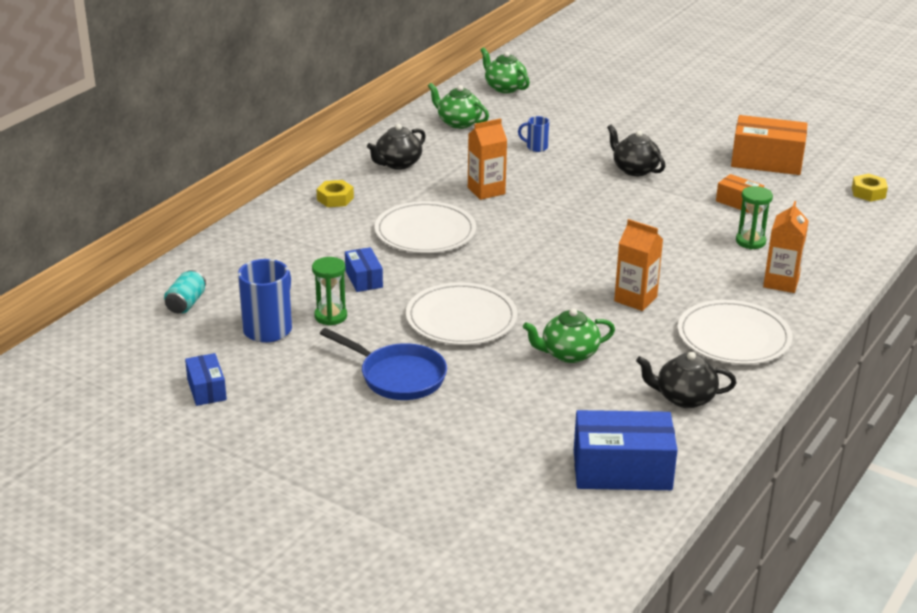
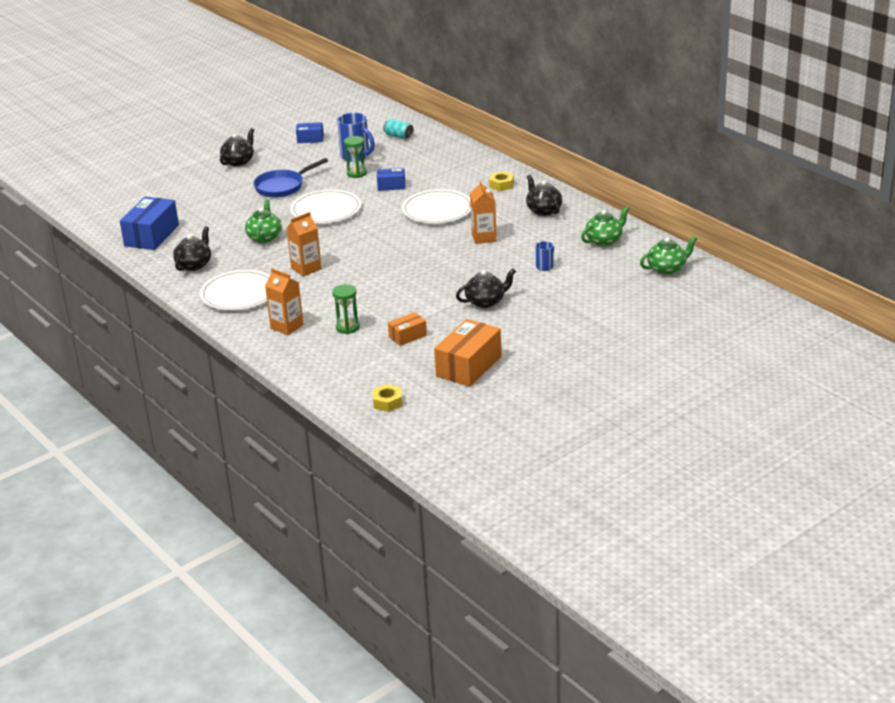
camera: 110 degrees right, 0 degrees up
(314, 448) = (238, 161): none -> black teapot

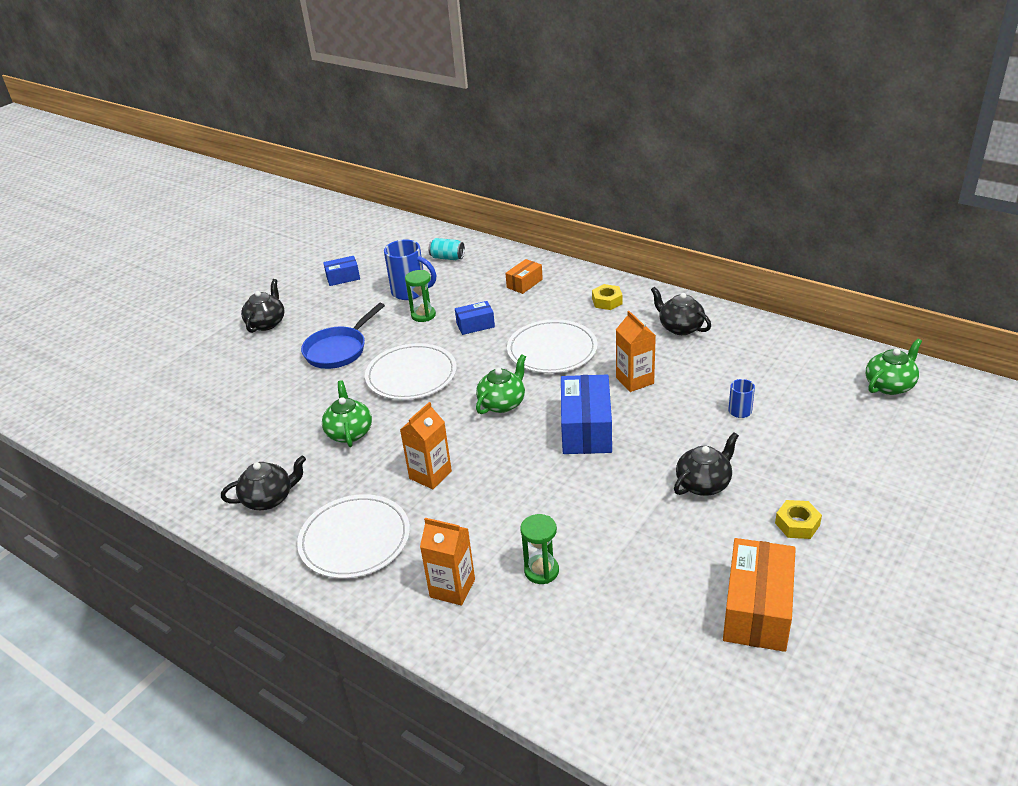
camera: 15 degrees left, 5 degrees up
(151, 235) = (190, 459): blue box -> blue box (586, 429)
(194, 265) = (269, 499): black teapot -> black teapot turned 60 degrees clockwise
(387, 402) = (684, 715): yellow nut -> yellow nut (797, 524)
(407, 336) = (636, 569): orange box -> orange box (524, 283)
(604, 240) = (783, 358): green teapot -> green teapot (502, 403)

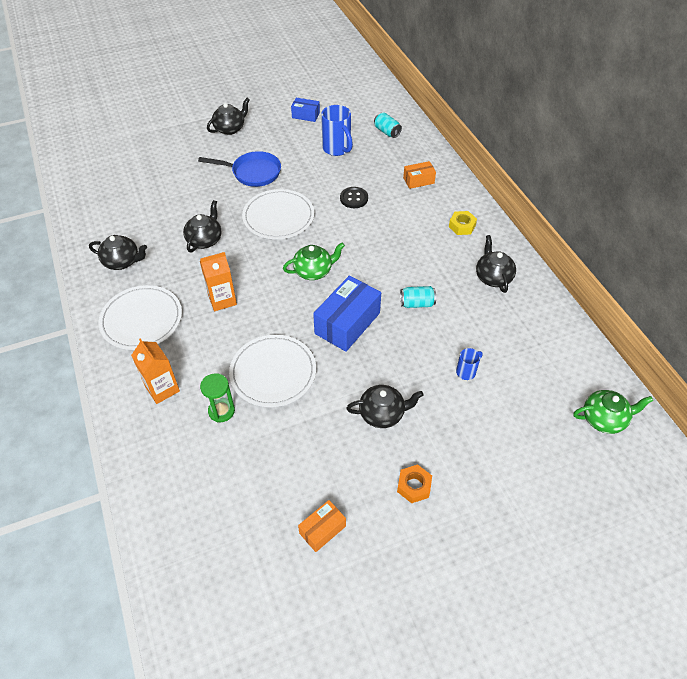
camera: 30 degrees right, 15 degrees up
(338, 350) = (253, 173): blue pan -> blue pan turned 150 degrees counterclockwise
(349, 432) = (205, 240): green teapot -> black teapot
(423, 315) = (328, 172): green hourglass -> none
(475, 325) = (354, 198): blue box -> black button
(552, 350) = (385, 246): white plate -> white plate (273, 372)
(634, 380) = (417, 303): orange carton -> turquoise can
(757, 609) = (322, 529): orange box -> orange box, size x0.54
(797, 524) = (414, 486): yellow nut -> orange nut

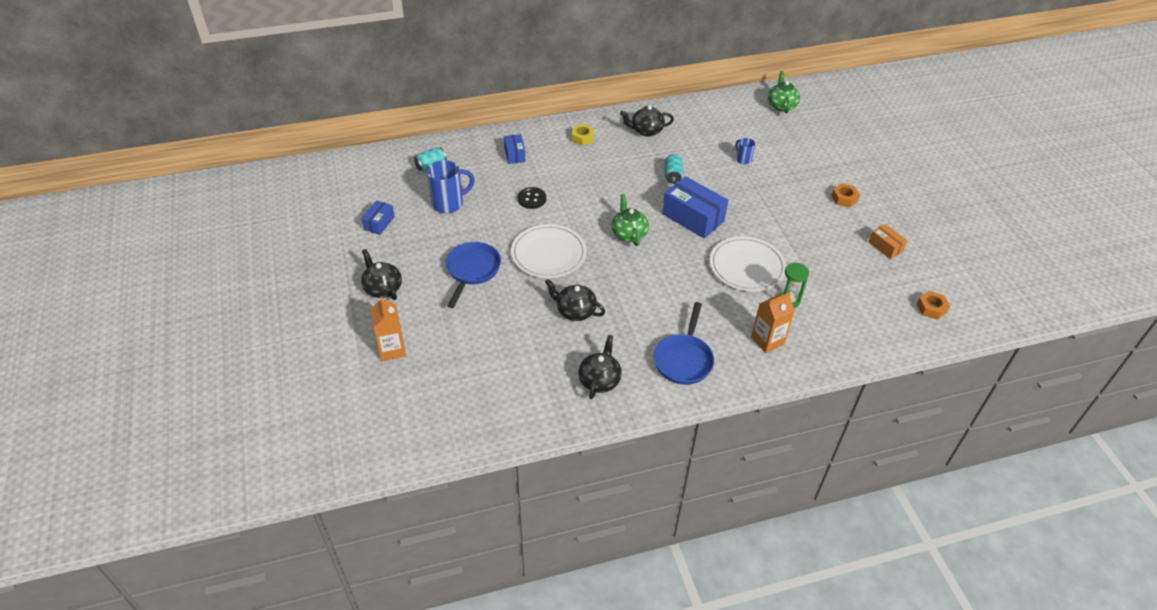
camera: 85 degrees left, 5 degrees down
(141, 319) = (684, 359): white plate -> blue pan
(209, 575) = (931, 308): none -> orange nut
(222, 300) = (661, 298): orange carton -> orange carton (392, 349)
(382, 414) = (784, 207): black teapot -> none
(418, 180) = (514, 154): orange box -> blue box

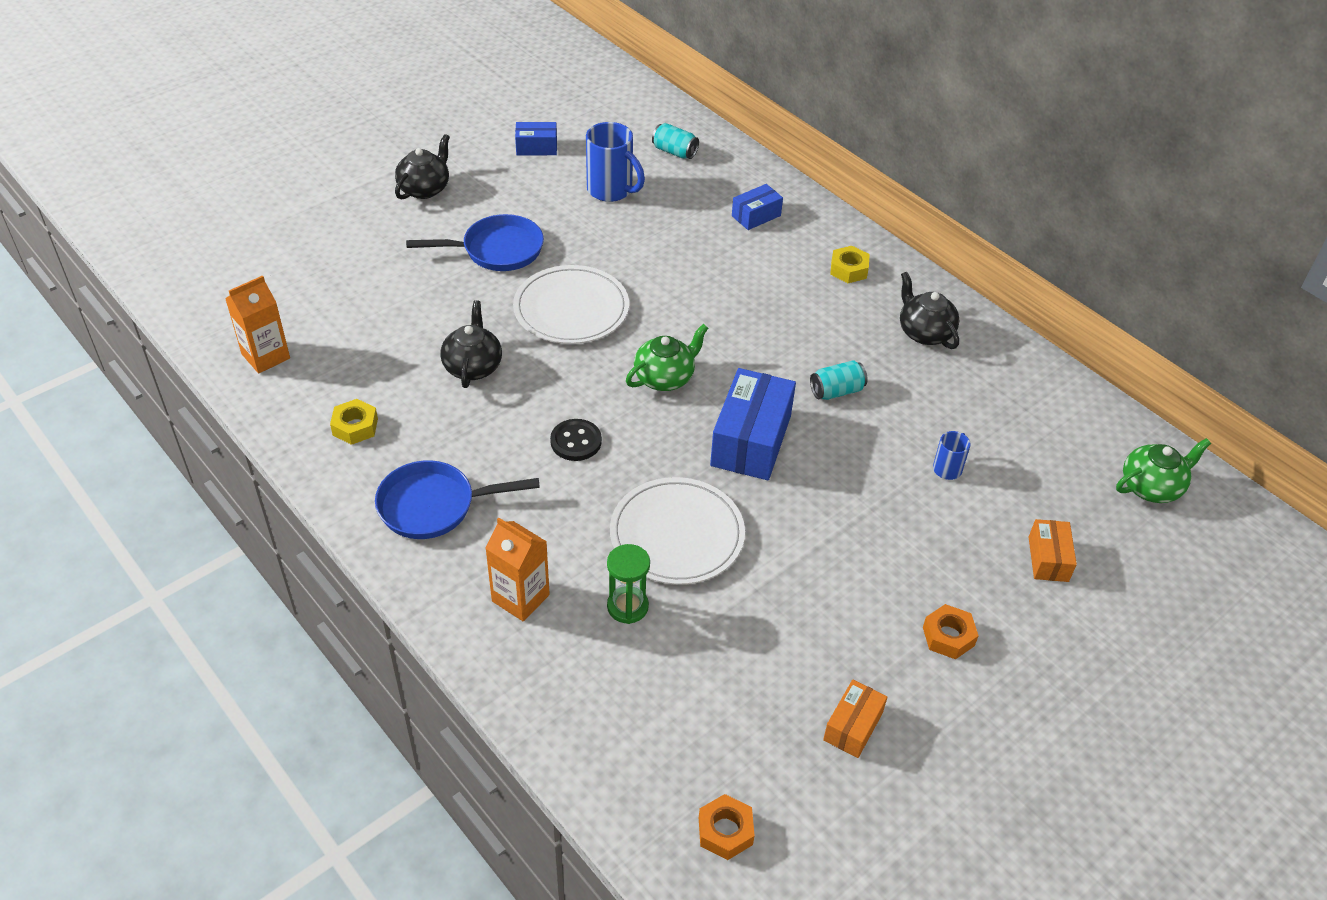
camera: 65 degrees right, 0 degrees up
(392, 349) = (328, 230): orange carton -> orange carton (266, 356)
(532, 199) = (673, 260): black button -> black button (576, 441)
(599, 380) = (355, 427): black teapot -> yellow nut
(811, 151) = (1048, 559): none -> orange box

